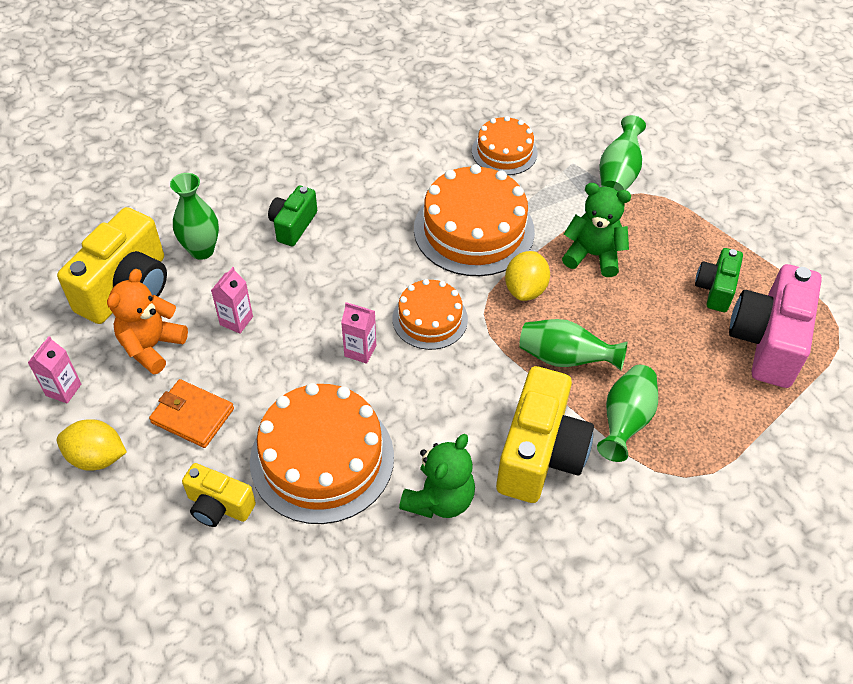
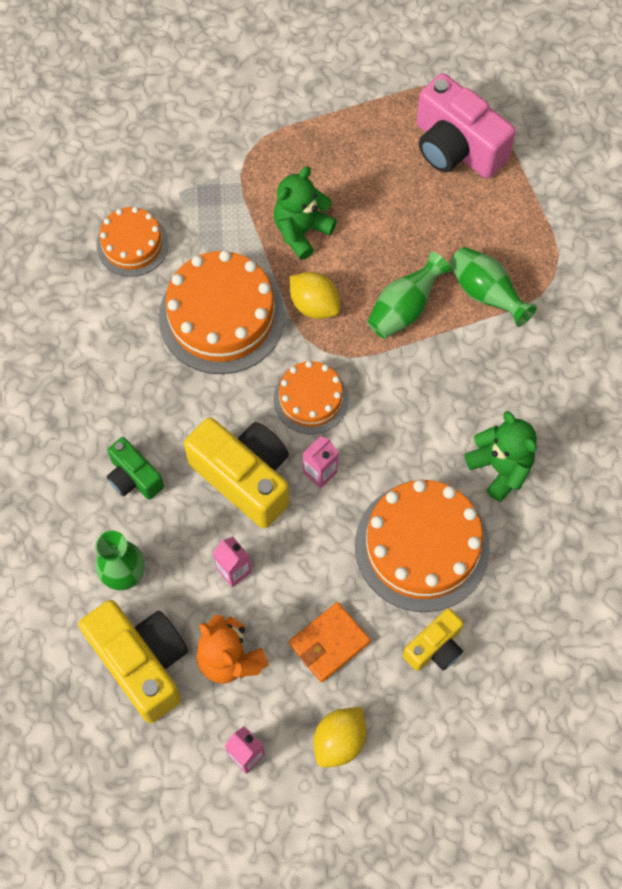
camera: 65 degrees left, 15 degrees up
(540, 454) = (490, 372): yellow camera -> yellow camera (245, 477)
(618, 174) = (213, 161): green vase -> none
(715, 289) = (385, 155): green camera -> none

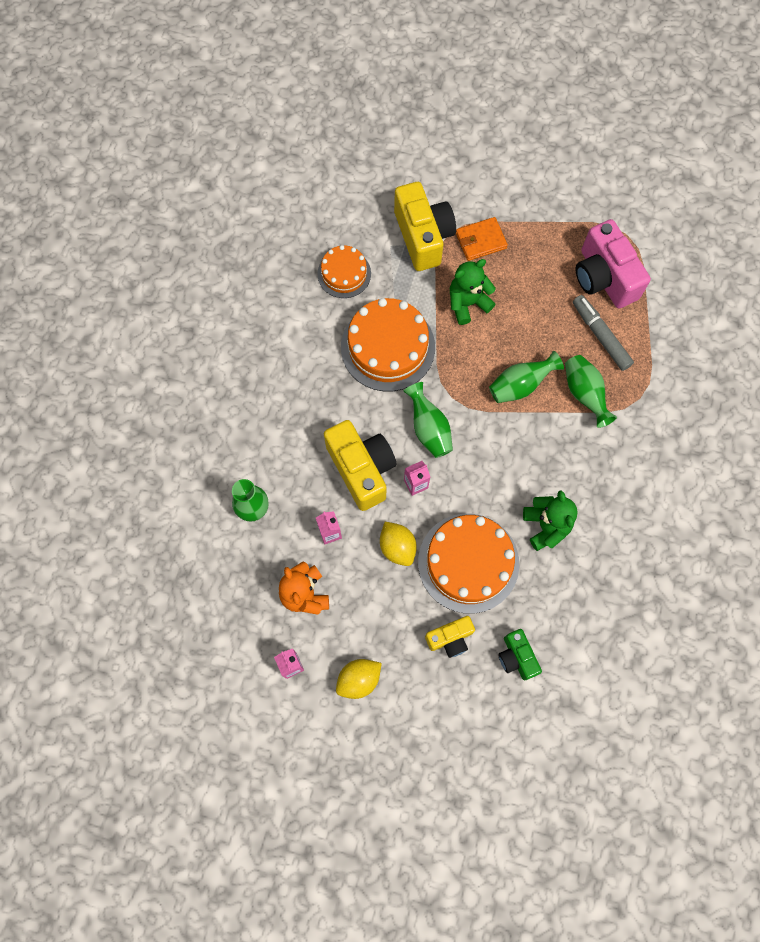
camera: 20 degrees right, 5 degrees up
(134, 477) = (285, 442): green camera -> green camera (516, 657)
(142, 663) = (244, 575): yellow camera -> yellow camera (423, 236)
(310, 399) = (429, 428): orange cake -> green vase
(314, 305) = (456, 361): yellow lemon -> yellow lemon (397, 547)
(329, 643) = (377, 608): orange wallet -> orange wallet (481, 240)
(478, 218) = (600, 335): none -> grey marker

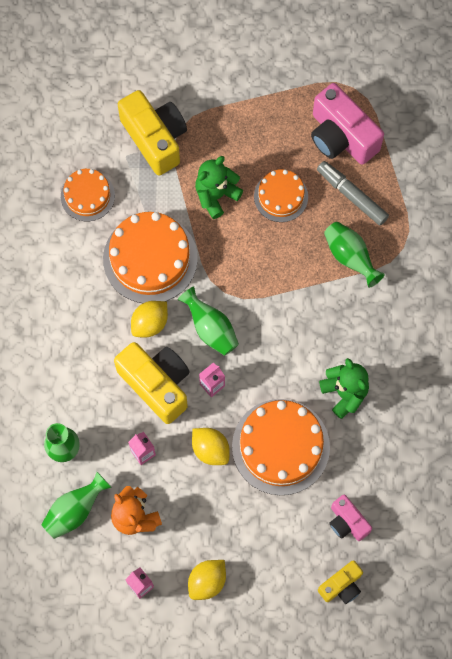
camera: 15 degrees left, 0 degrees up
(371, 409) = (150, 323): none -> yellow lemon
(450, 638) = (282, 521): yellow camera -> yellow camera (341, 586)
(481, 240) = (213, 129): orange wallet -> none
(516, 657) = (347, 522): green camera -> pink camera
(520, 385) = (287, 264): green vase -> green vase (75, 510)
(530, 319) = (281, 196): none -> orange cake

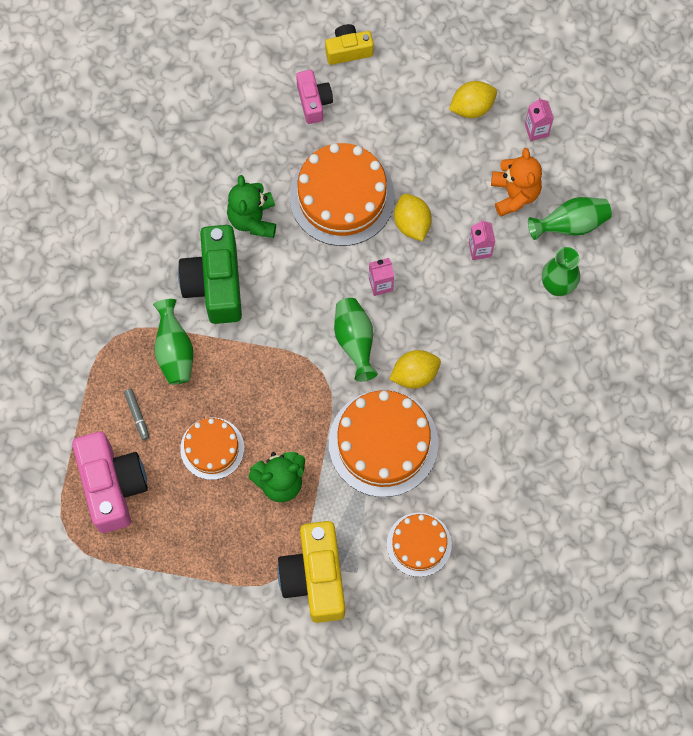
camera: 155 degrees left, 0 degrees up
(157, 384) = (436, 309): yellow camera -> none
(347, 325) = (215, 283): none -> green camera
(351, 195) = (137, 415): grey marker -> grey marker, size x0.53

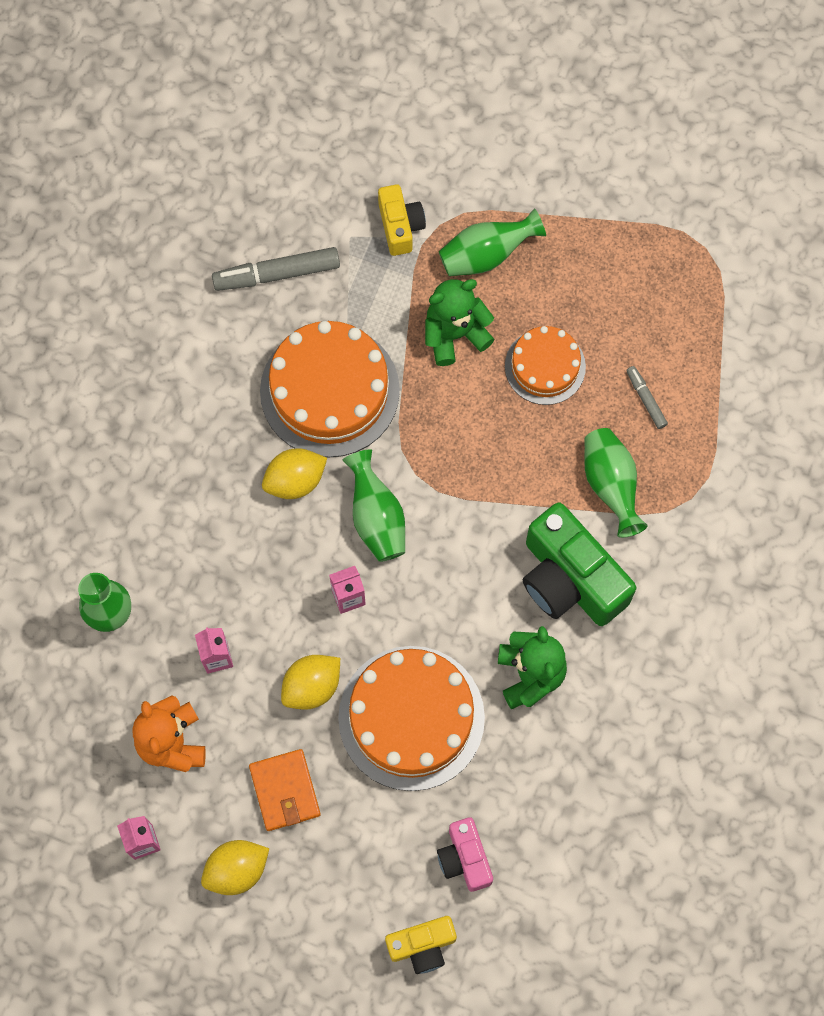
camera: 175 degrees right, 0 degrees up
(112, 486) = (662, 311): pink camera -> none
(215, 283) = (569, 579): green camera -> green camera turned 150 degrees clockwise
(315, 577) = (400, 226): yellow camera -> yellow camera, size x0.55
(412, 223) = (312, 686): yellow lemon -> yellow lemon turned 75 degrees clockwise
(419, 544) = (277, 274): orange cake -> grey marker
(435, 155) = (285, 791): none -> orange wallet
(570, 224) = (93, 704): green vase -> green vase (486, 254)

